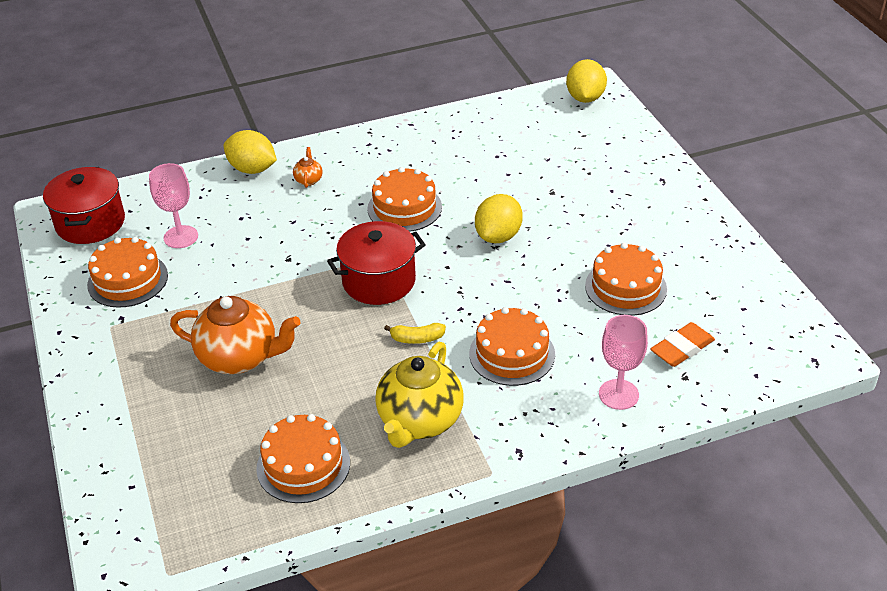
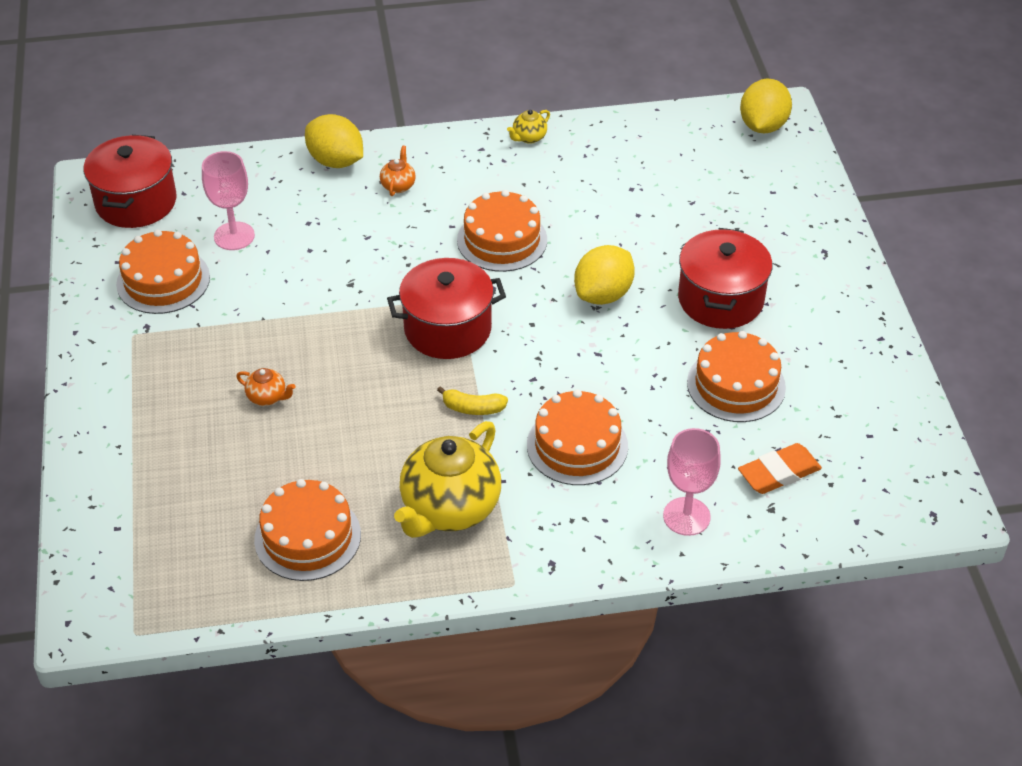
camera: 10 degrees right, 5 degrees up
(240, 358) = (267, 397): orange teapot -> orange teapot, size x0.43
(404, 131) = (529, 137): none -> yellow teapot
(593, 226) = (720, 299): none -> red pot

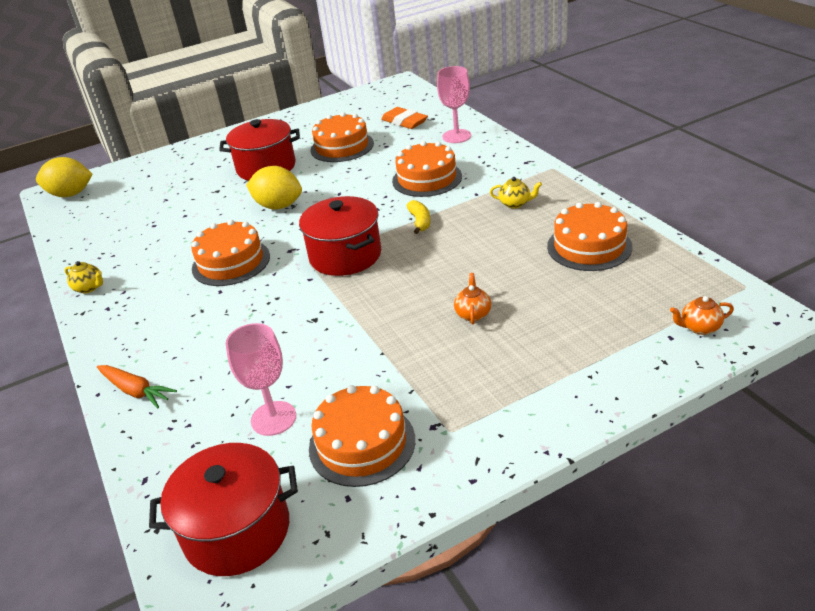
camera: 105 degrees left, 10 degrees down
(336, 161) = (135, 391): yellow lemon -> orange carrot
(398, 185) = (169, 337): orange teapot -> orange teapot (699, 328)
(449, 509) = (515, 204): yellow teapot -> yellow teapot, size x0.43

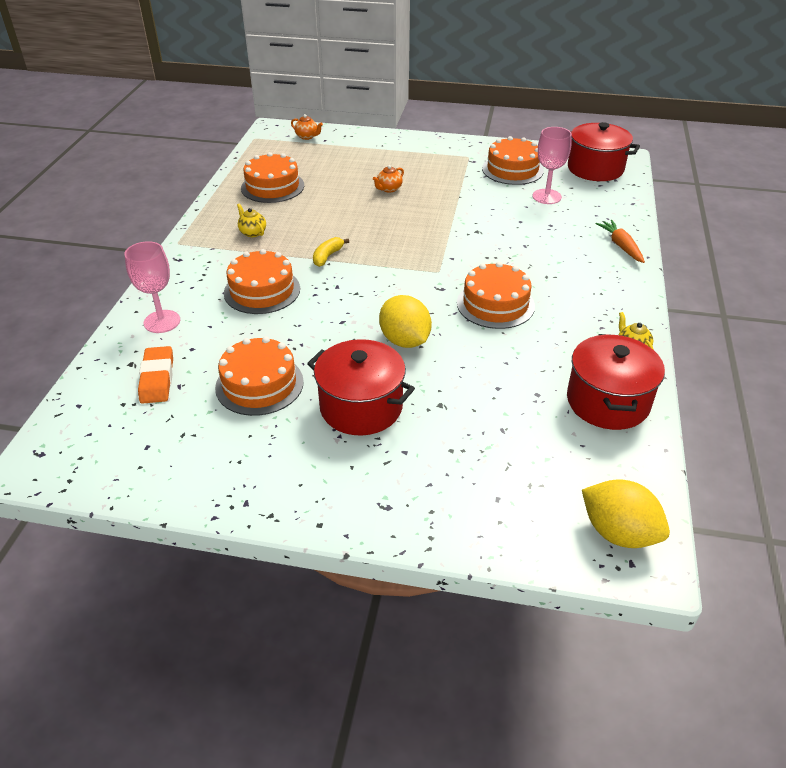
camera: 145 degrees left, 5 degrees up
(345, 255) = (409, 261): red pot -> red pot (607, 401)

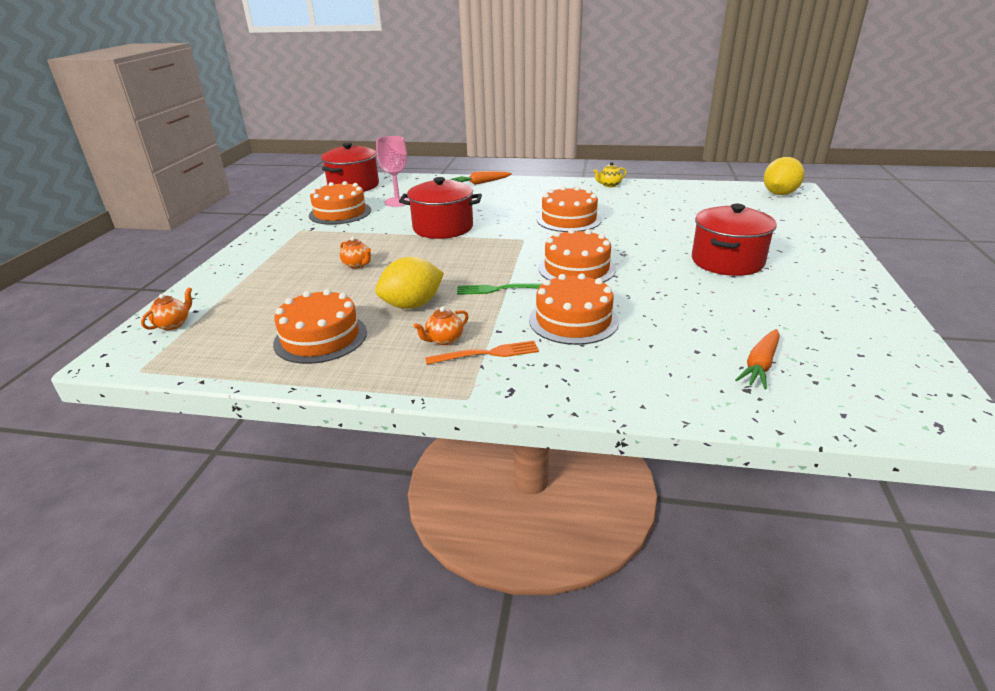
camera: 90 degrees left, 10 degrees down
(157, 378) = (760, 365): orange eraser -> orange carrot
(162, 321) = (656, 380): pink goblet -> none
(227, 250) = (487, 354): none -> orange fork
(252, 232) = (444, 340): yellow teapot -> orange teapot
(259, 384) = (729, 306): orange cake -> orange cake (576, 268)
(327, 256) = (500, 289): yellow banana -> green fork
(405, 340) = (632, 249): yellow lemon -> yellow lemon (412, 305)
(607, 401) = (668, 192): red pot -> red pot (443, 228)

